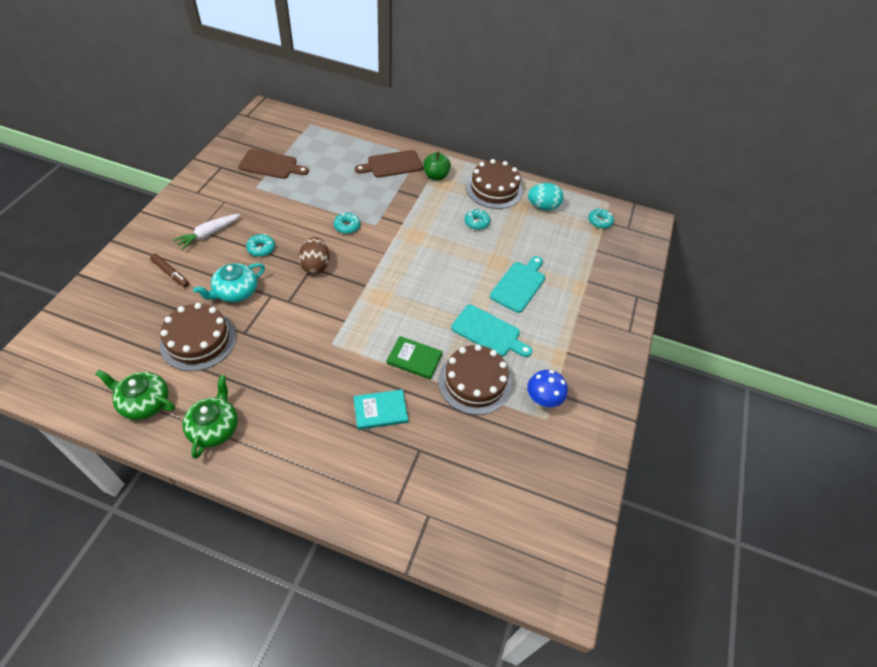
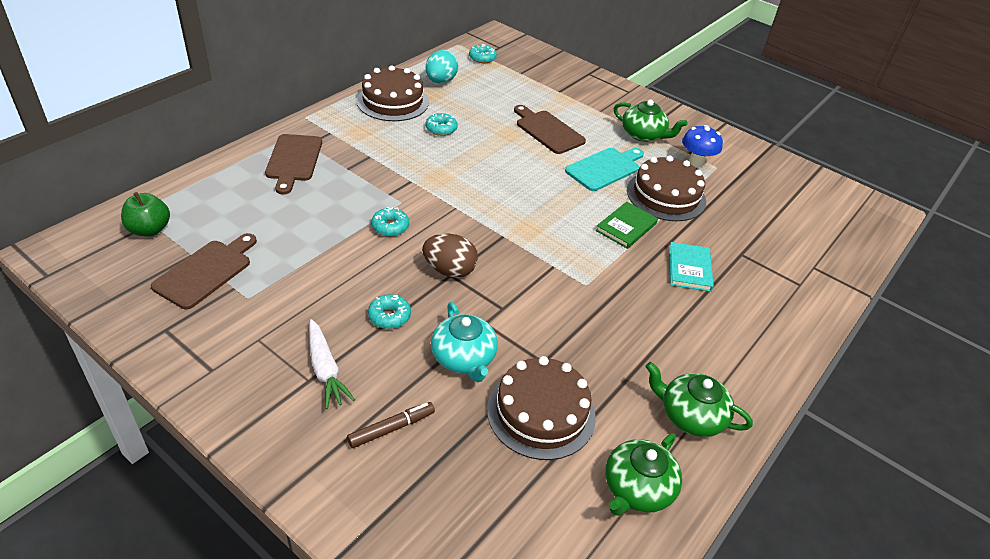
camera: 70 degrees left, 10 degrees down
(436, 176) = (341, 133): green apple -> green apple (149, 230)
(519, 285) = (548, 131): turquoise cutting board -> brown cutting board
(561, 353) = (643, 135): none -> green teapot

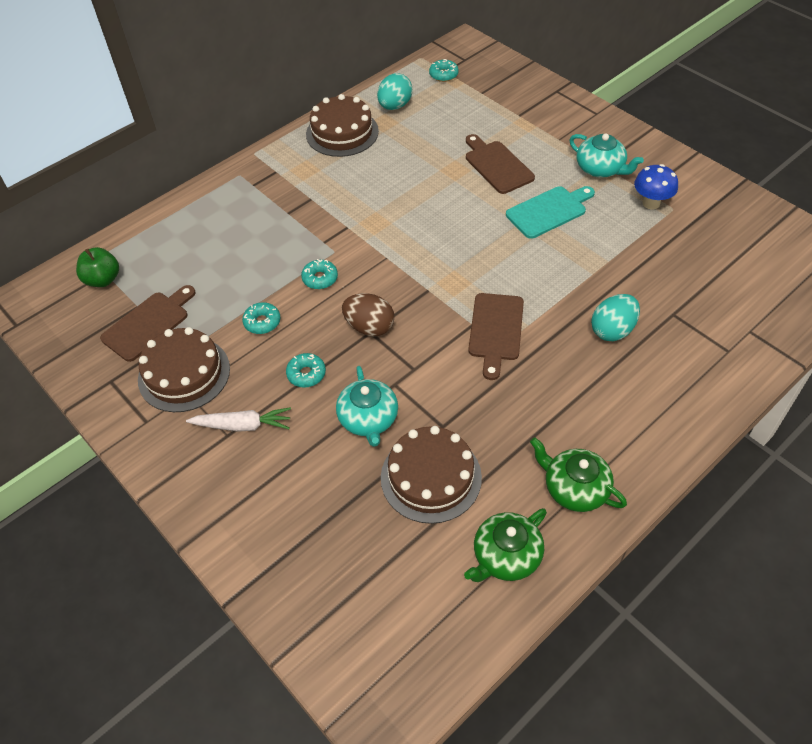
camera: 15 degrees right, 10 degrees up
(293, 160) = (237, 204): brown cutting board -> brown cutting board (495, 330)
(325, 370) = (243, 425): white carrot -> white carrot turned 75 degrees counterclockwise
(391, 428) = (293, 485): brown marker -> none
(441, 129) = (386, 165): turquoise donut -> turquoise donut (262, 322)
(626, 227) = (556, 281): green book -> none
(643, 135) = (600, 169): green teapot -> turquoise teapot
(666, 195) = (607, 244): brown cake -> brown cake (184, 374)
(689, 268) = (612, 330): turquoise book -> turquoise egg

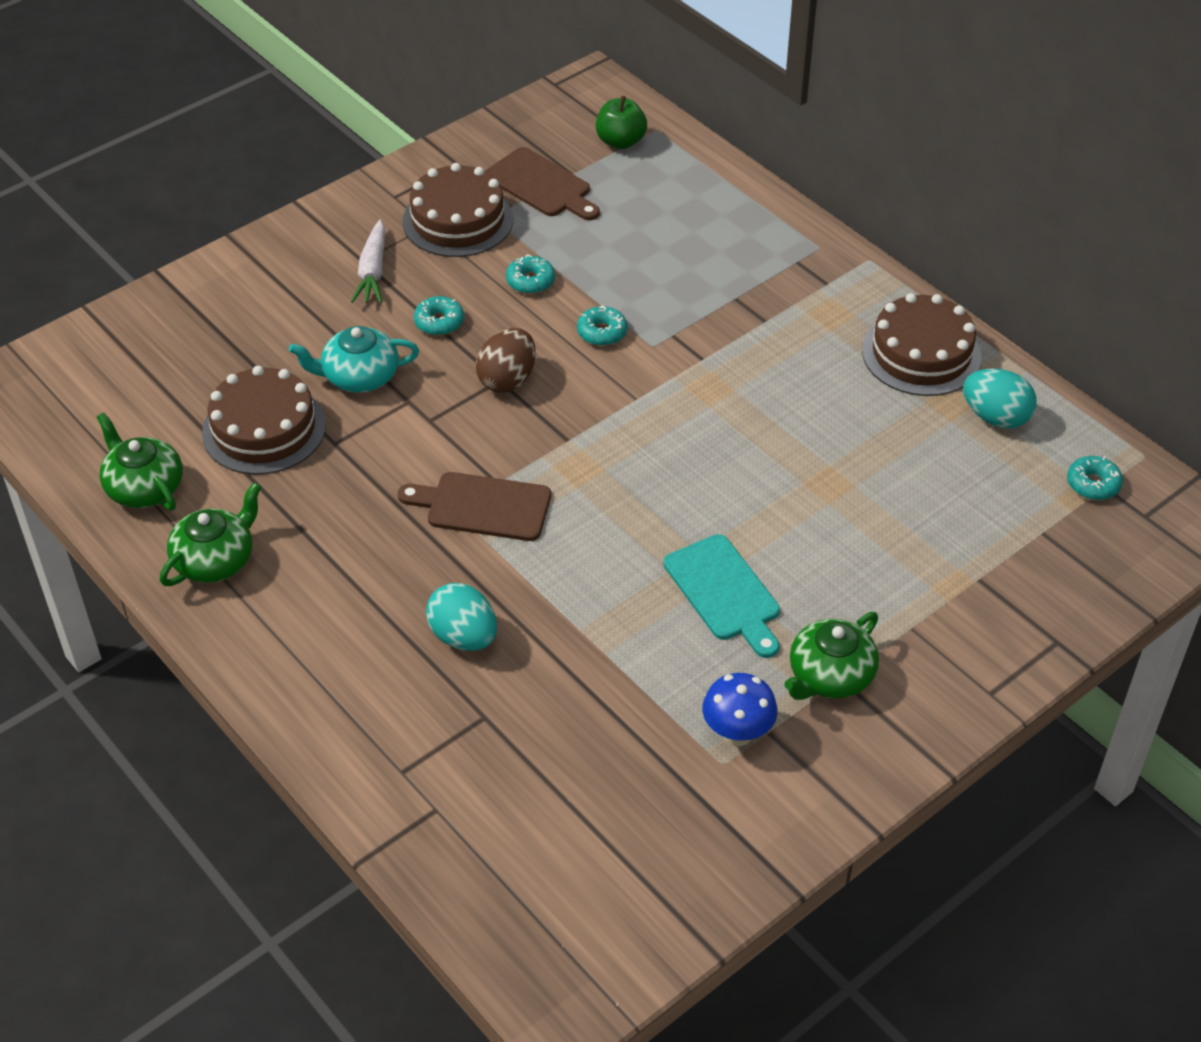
camera: 90 degrees right, 5 degrees down
(497, 165) = (839, 537): brown cutting board -> none
(600, 169) = (830, 676): turquoise teapot -> green teapot

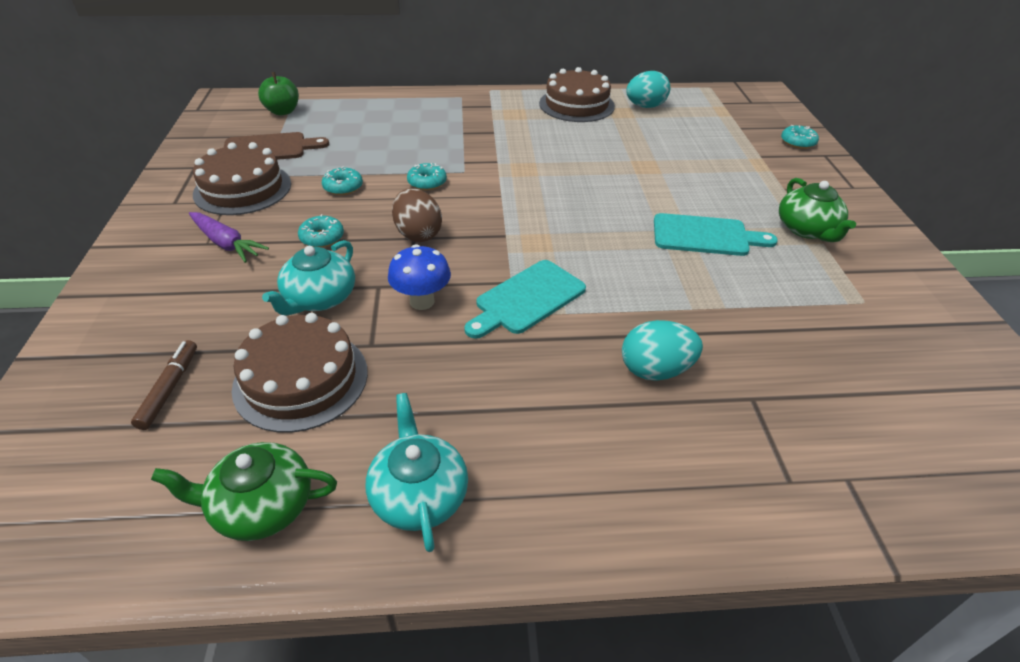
camera: 55 degrees left, 5 degrees down
(196, 368) = (169, 389): none -> brown marker
(215, 560) = (419, 495): green teapot -> turquoise teapot
(373, 271) = (226, 243): white carrot -> purple carrot
(482, 506) = (527, 299): brown cutting board -> turquoise cutting board
(737, 733) = (839, 284): blue mushroom -> blue mushroom (422, 301)
(1093, 484) = (717, 104): turquoise donut -> turquoise donut (797, 142)

